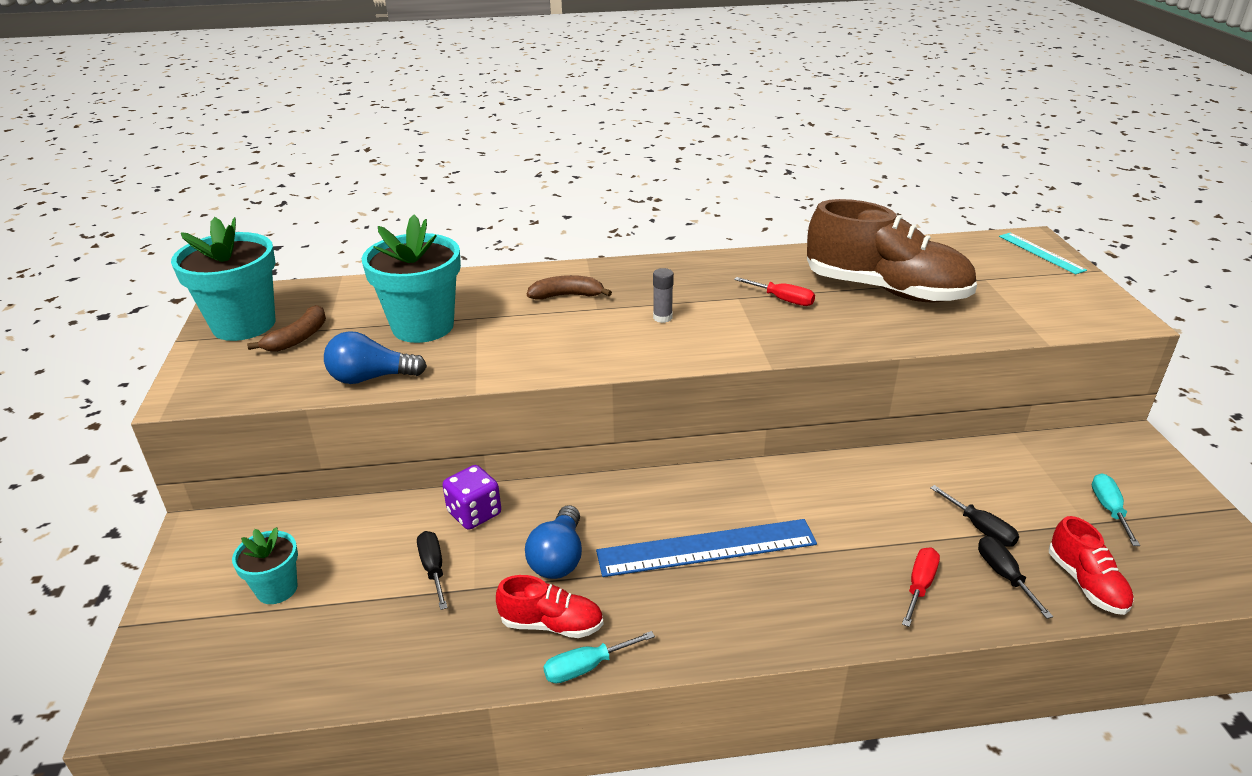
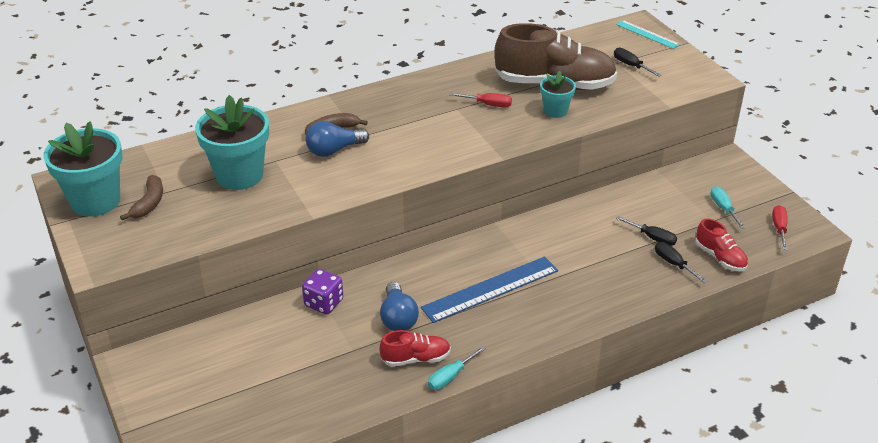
camera: 20 degrees left, 5 degrees up
(277, 589) = (217, 383): turquoise flower pot -> turquoise flower pot (555, 111)
(371, 378) = (229, 223): blue light bulb -> blue light bulb (334, 150)
(433, 569) = (318, 345): black screwdriver -> black screwdriver (631, 65)
(662, 317) = (411, 135): grey glue stick -> none
(919, 586) = (627, 281): red screwdriver -> red screwdriver (779, 228)

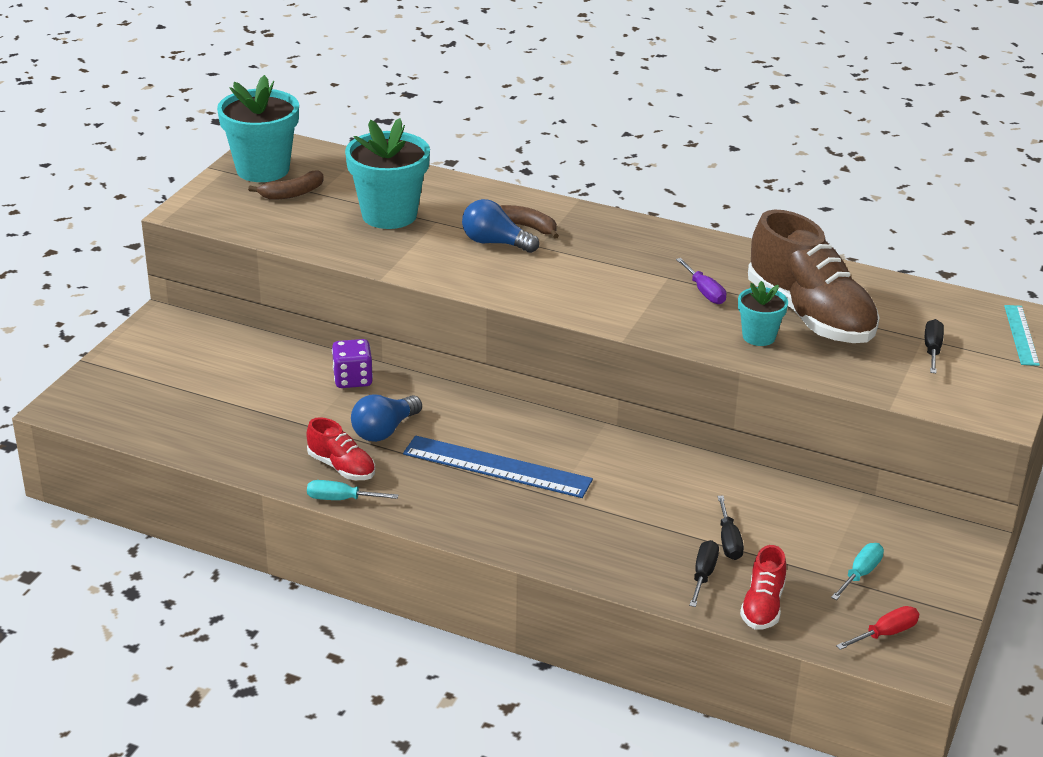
camera: 50 degrees right, 5 degrees down
(488, 105) = (704, 292): red screwdriver -> purple screwdriver

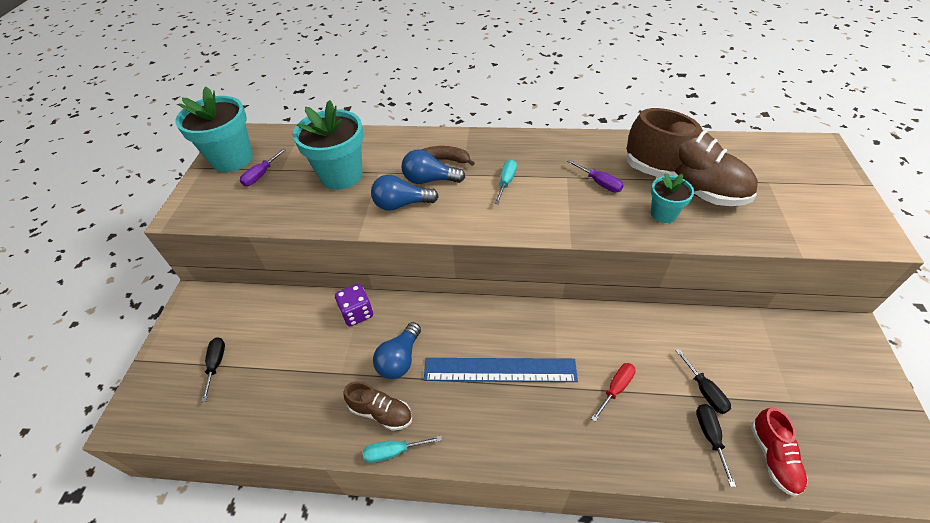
camera: 15 degrees left, 15 degrees up
(292, 193) = (261, 175): brown banana -> purple screwdriver
(341, 467) = (381, 412): red shoe -> brown shoe
(447, 259) = (401, 204): none -> blue light bulb
(860, 574) = (813, 392): turquoise screwdriver -> turquoise screwdriver (506, 182)
(886, 633) = (877, 454): red screwdriver -> red screwdriver (616, 388)
(932, 349) = (783, 190): black screwdriver -> black screwdriver (216, 364)
(1021, 335) = (825, 161): turquoise ruler -> none

